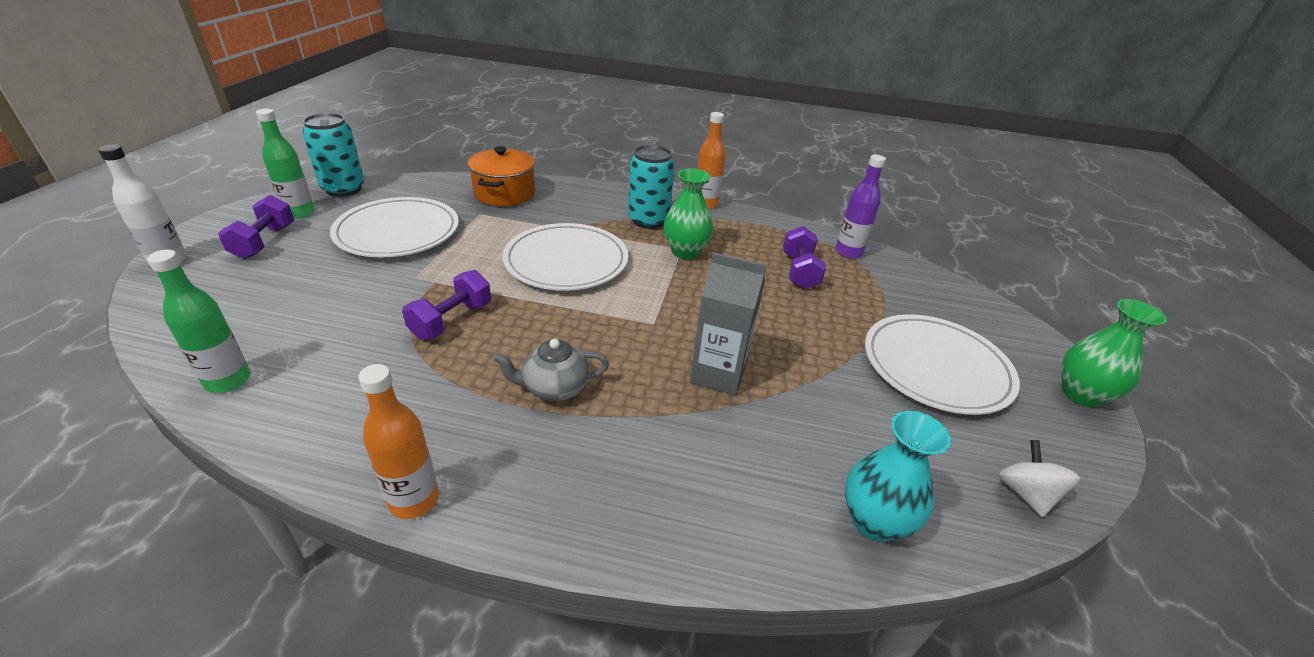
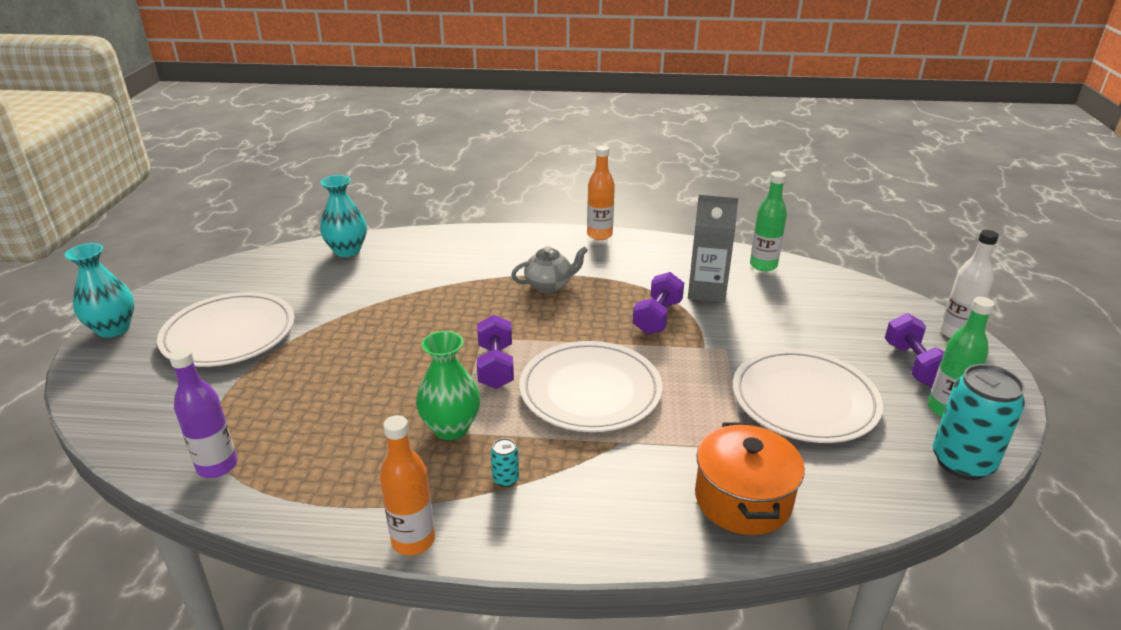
camera: 175 degrees right, 5 degrees down
(648, 220) = (505, 479): turquoise can -> turquoise can, size x0.43
(718, 374) = (427, 307): grey carton -> grey carton (706, 291)
(799, 271) = (308, 421): purple dumbbell -> purple dumbbell (496, 366)
(1025, 493) = (239, 269): white spinning top -> none
(1081, 394) = (113, 329): green vase -> turquoise vase

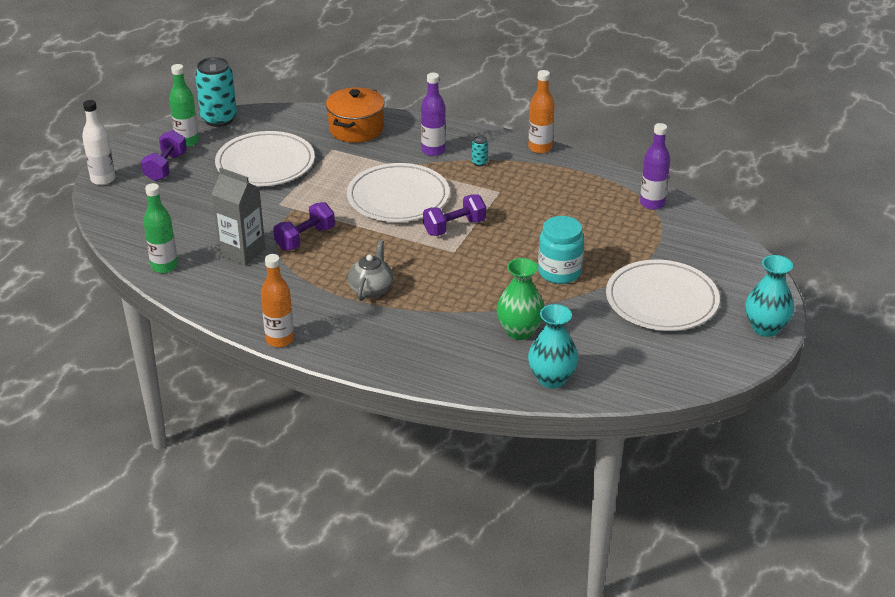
camera: 160 degrees left, 5 degrees up
(351, 340) = (559, 272): none -> turquoise jar
(451, 428) = (501, 195): green vase -> green vase (519, 331)
(496, 366) = (454, 227): purple dumbbell -> purple dumbbell turned 45 degrees clockwise
(549, 285) = (371, 289): grey teapot -> grey teapot turned 105 degrees clockwise
(590, 485) = (433, 150): none -> purple bottle

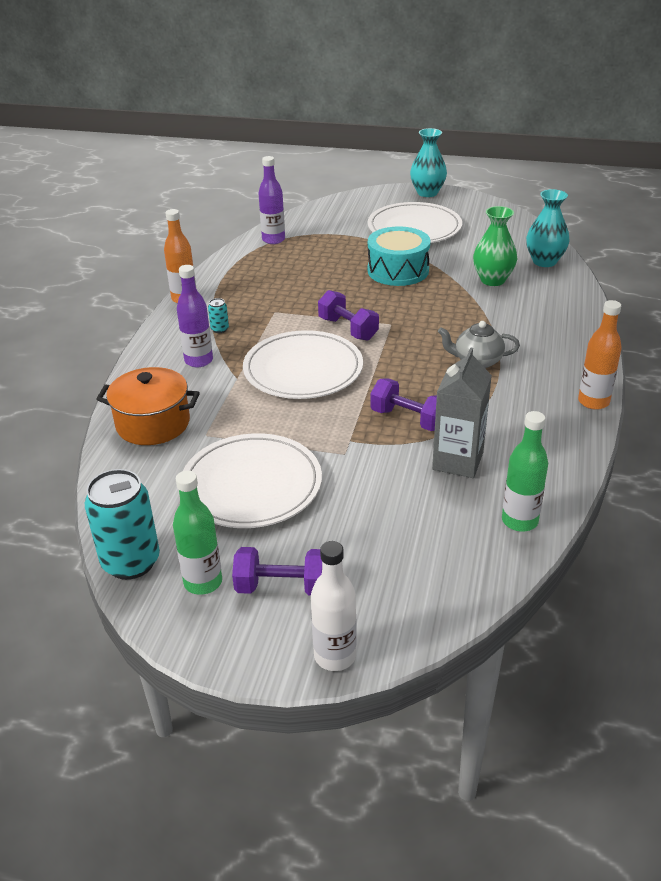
camera: 100 degrees left, 0 degrees up
(559, 272) = (398, 270): turquoise jar -> turquoise drum

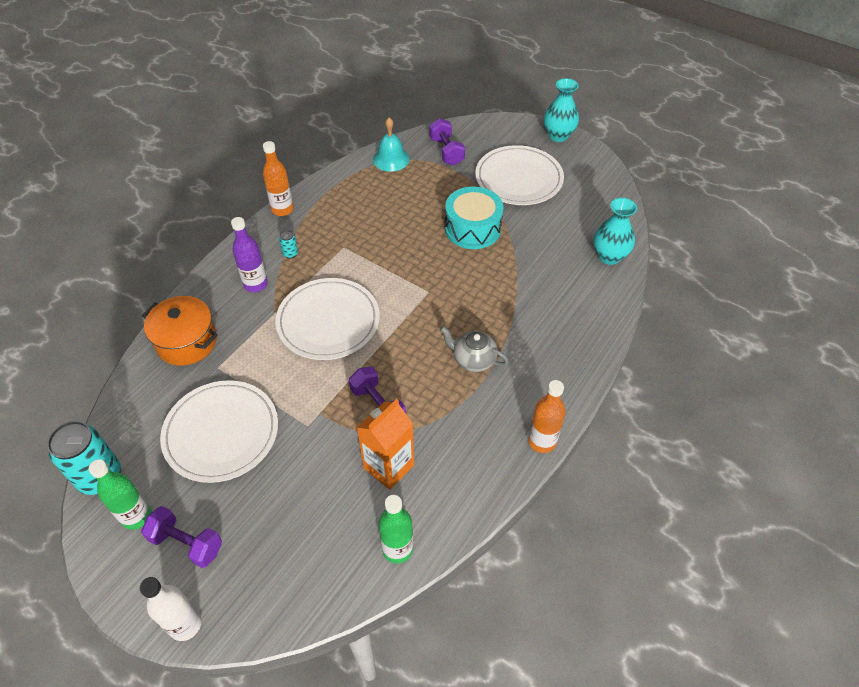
camera: 20 degrees right, 15 degrees up
(273, 240) = (391, 159): purple bottle -> turquoise bell
(348, 329) = (390, 286): purple dumbbell -> purple dumbbell (446, 151)
(457, 461) = (388, 466): grey carton -> orange carton
(492, 280) = (547, 265): green vase -> none

